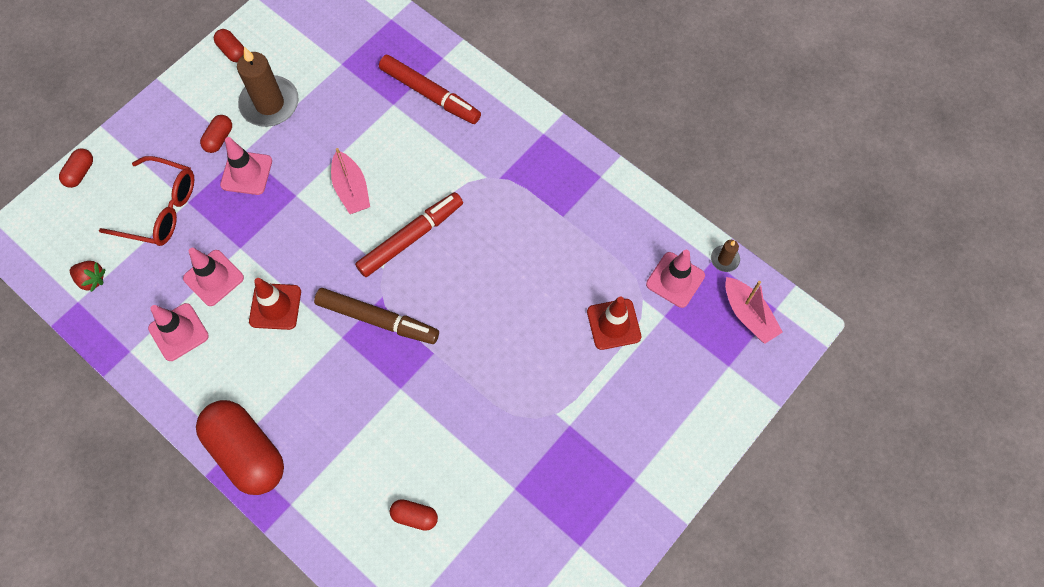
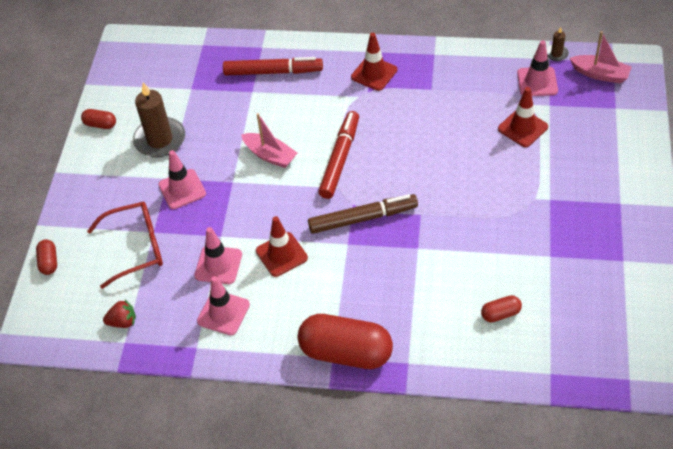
camera: 30 degrees left, 15 degrees down
(219, 139) = (141, 181): red capsule -> none
(523, 160) = (374, 73): none -> red traffic cone

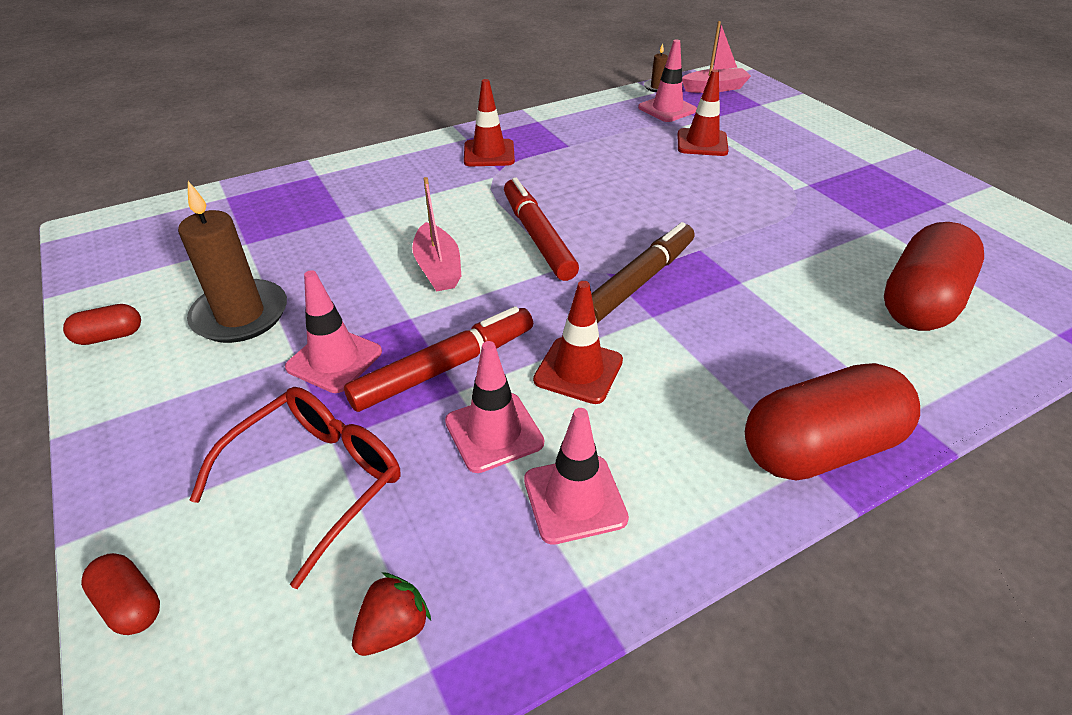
camera: 40 degrees left, 10 degrees down
(270, 155) = (438, 268): pink boat -> pink boat turned 75 degrees clockwise
(273, 72) = (356, 190): red marker -> red marker (444, 367)
(500, 314) = (920, 302): red capsule -> red capsule, size x2.24

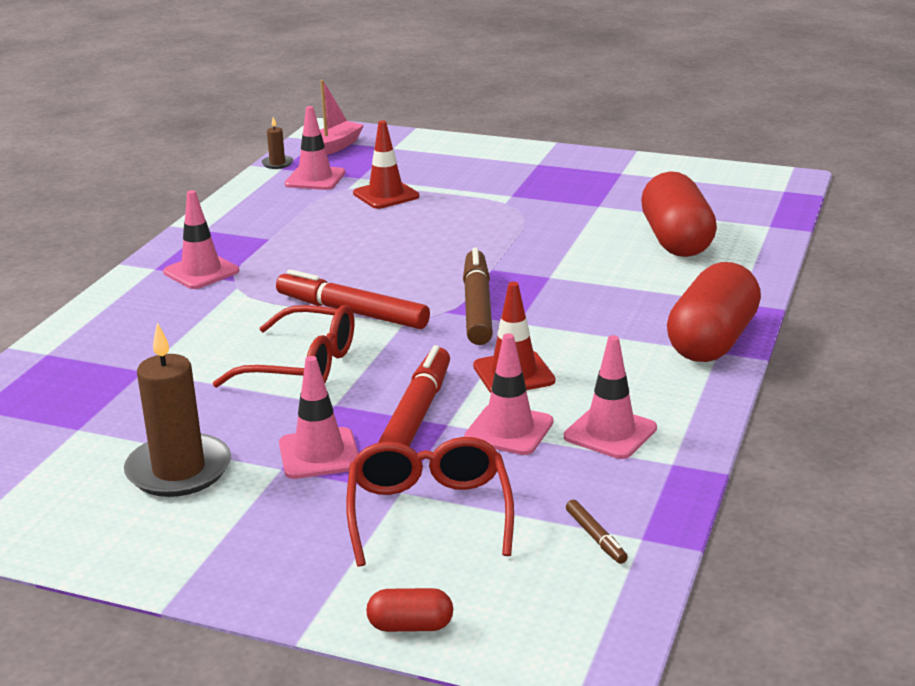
camera: 40 degrees left, 15 degrees down
(110, 336) = (76, 540): red capsule -> none
(394, 628) = (595, 537): red strawberry -> brown marker
(438, 268) = (302, 366): pink boat -> red glasses
(489, 153) = (201, 272): red traffic cone -> pink traffic cone

